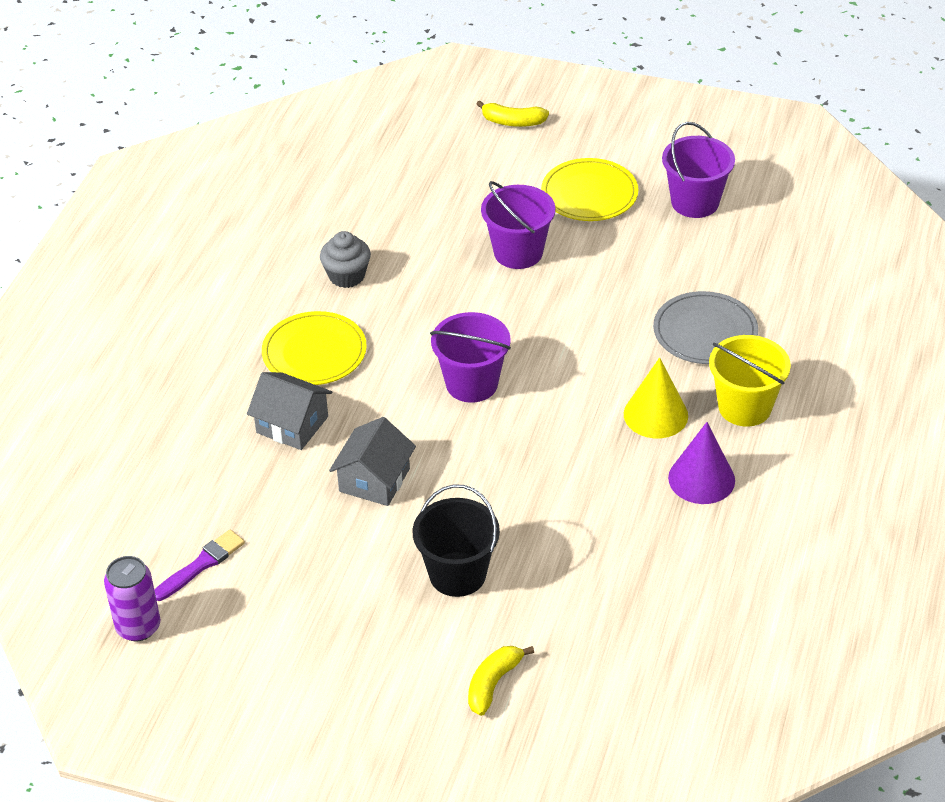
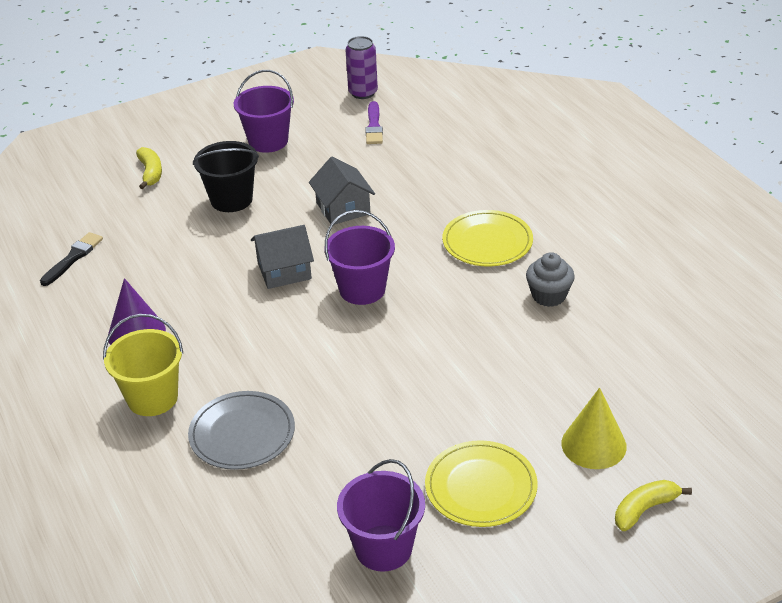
camera: 135 degrees right, 5 degrees down
(292, 424) = (433, 202): grey house -> grey house (284, 271)
(518, 252) = (462, 395): purple bucket -> purple bucket (268, 141)
(655, 415) = (213, 351): yellow cone -> yellow cone (593, 444)
(682, 616) = (73, 258): none -> black brush

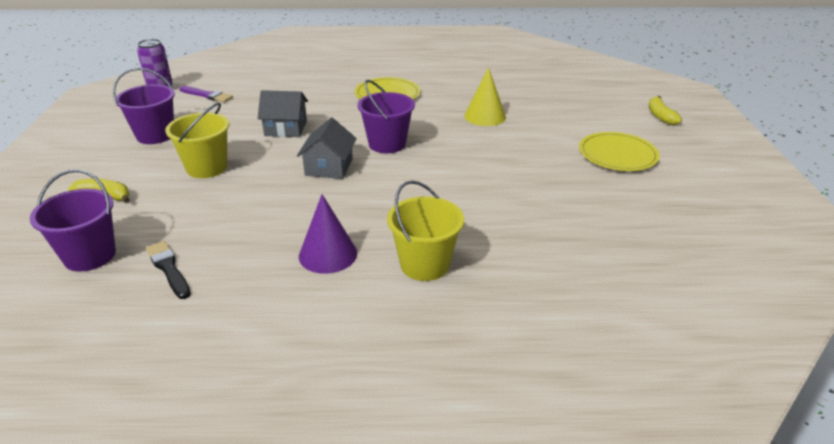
camera: 65 degrees left, 5 degrees down
(231, 199) = (206, 168): black bucket -> yellow bucket
(242, 433) = (504, 230): grey plate -> none
(383, 548) = (658, 201): purple bucket -> purple bucket (90, 256)
(549, 296) = (459, 92): grey cupcake -> none
(593, 444) = (600, 115): yellow cone -> yellow cone (485, 116)

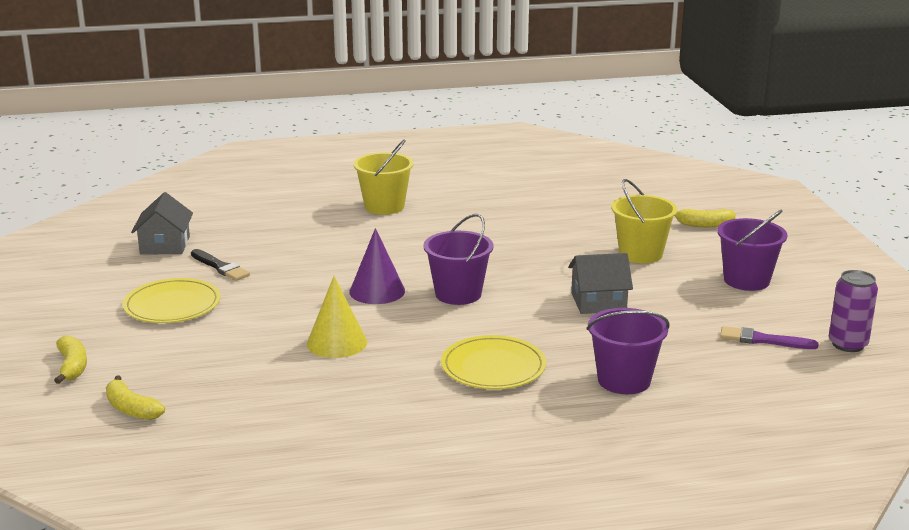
camera: 170 degrees right, 10 degrees down
(90, 256) = (652, 192): purple bucket -> purple bucket (624, 380)
(168, 268) = (582, 191): black brush -> black brush (220, 267)
(328, 254) = (465, 206): purple cone -> purple cone (377, 291)
(329, 167) = (510, 265): grey house -> grey house (165, 245)
(604, 91) = (131, 409): none -> yellow banana

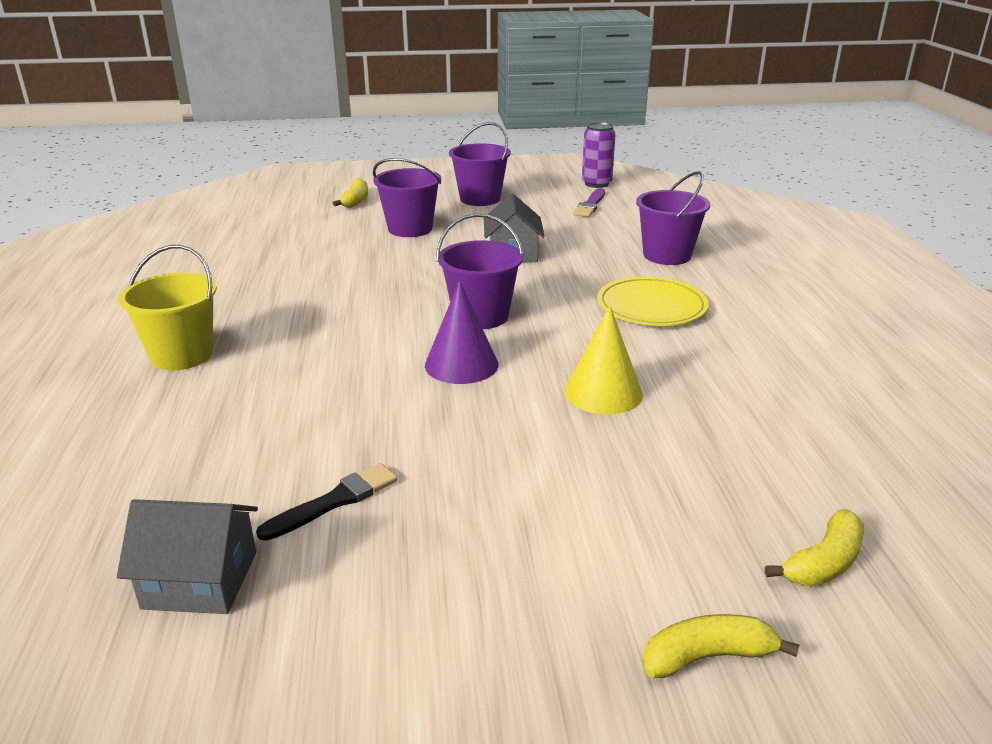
camera: 85 degrees left, 5 degrees up
(172, 305) = (473, 547): yellow plate -> none
(640, 254) = (410, 229): yellow bucket -> purple bucket

